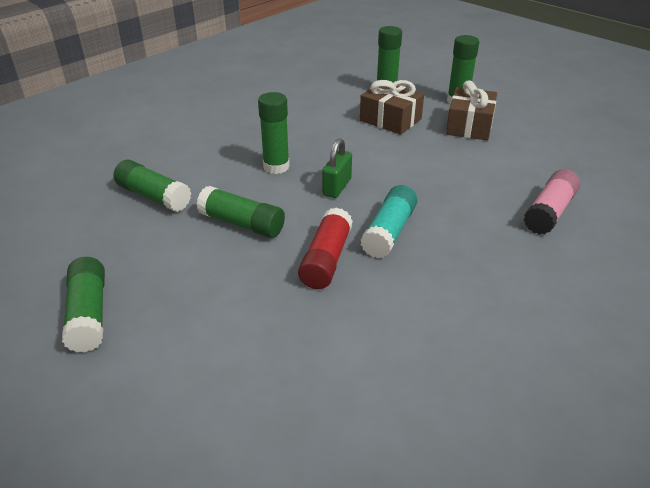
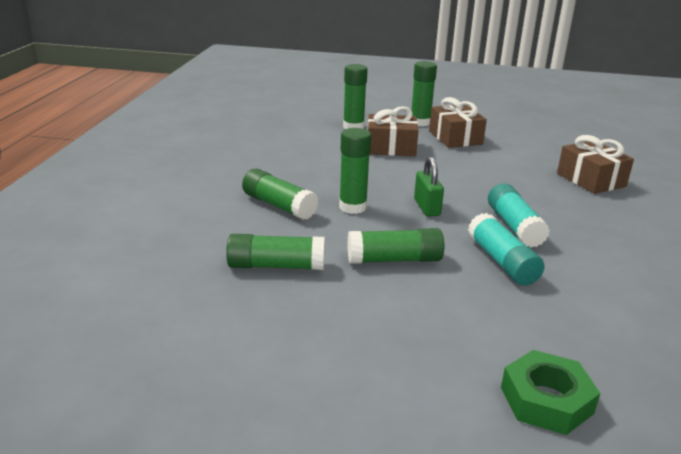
camera: 35 degrees left, 10 degrees down
(89, 314) = (376, 386): green glue stick -> green glue stick (279, 206)
(182, 385) = (546, 400): none -> green nut
(326, 259) = (502, 262): red glue stick -> turquoise glue stick
(549, 212) = (591, 180): pink glue stick -> brown gift

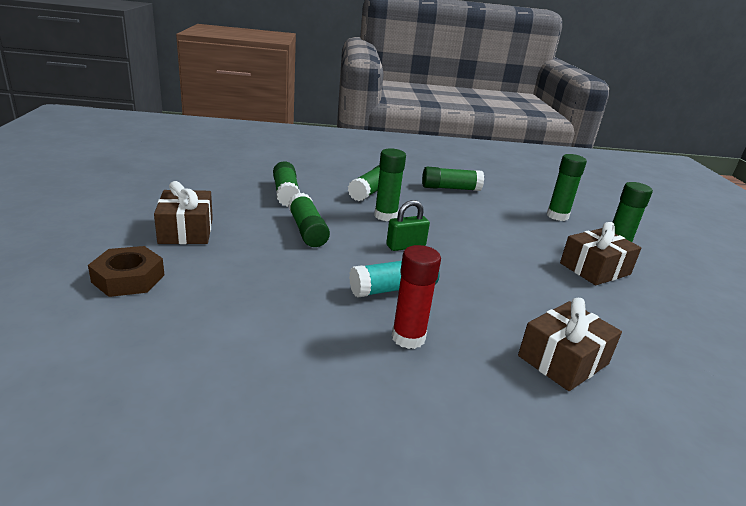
camera: 75 degrees right, 0 degrees up
(277, 159) = (450, 188): none -> green glue stick
(391, 148) = (525, 233): brown gift -> brown gift (186, 230)
(502, 262) = (320, 276): turquoise glue stick -> none
(546, 400) = (128, 278): green nut -> brown nut
(590, 231) = (408, 338): none -> red glue stick

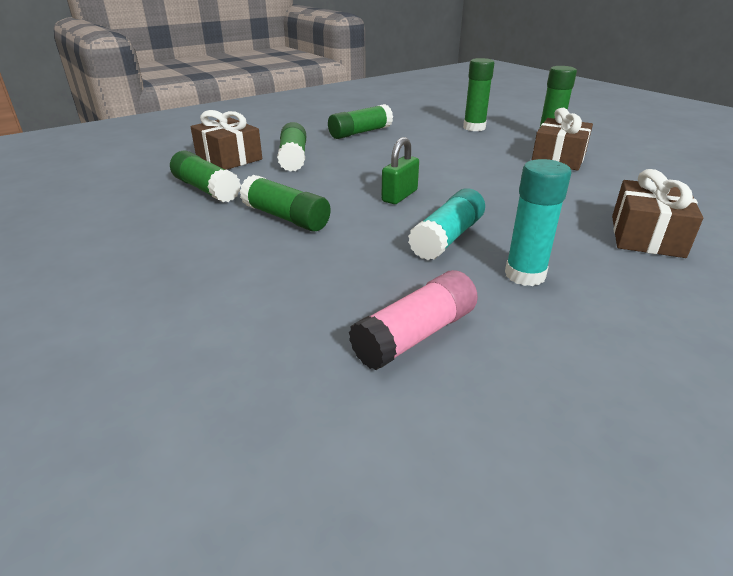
camera: 30 degrees left, 5 degrees up
(128, 278) = (145, 362): brown nut -> none
(186, 230) = (142, 273): brown gift -> brown gift (229, 158)
(277, 335) = (415, 335): none -> pink glue stick
(385, 216) = (341, 176): green glue stick -> none
(408, 338) = (525, 275): red glue stick -> turquoise glue stick

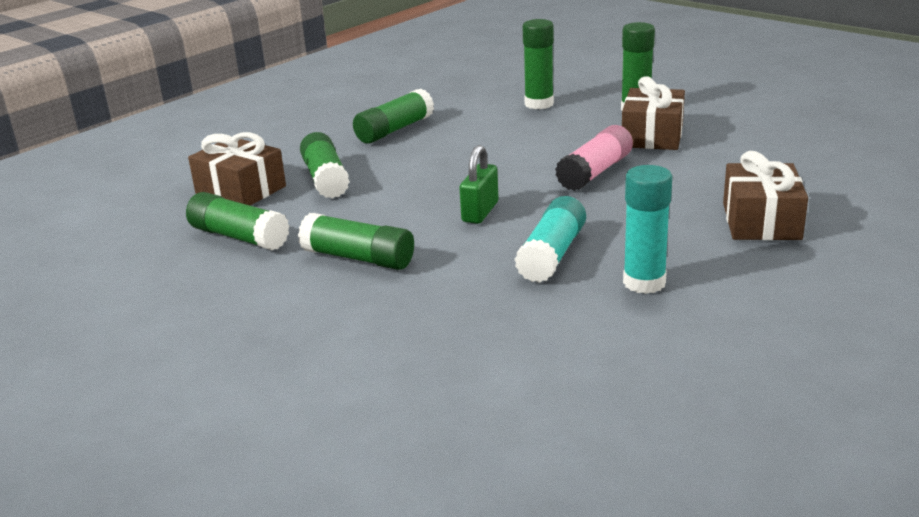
camera: 10 degrees left, 5 degrees down
(415, 335) = (553, 358): pink glue stick -> pink glue stick (595, 172)

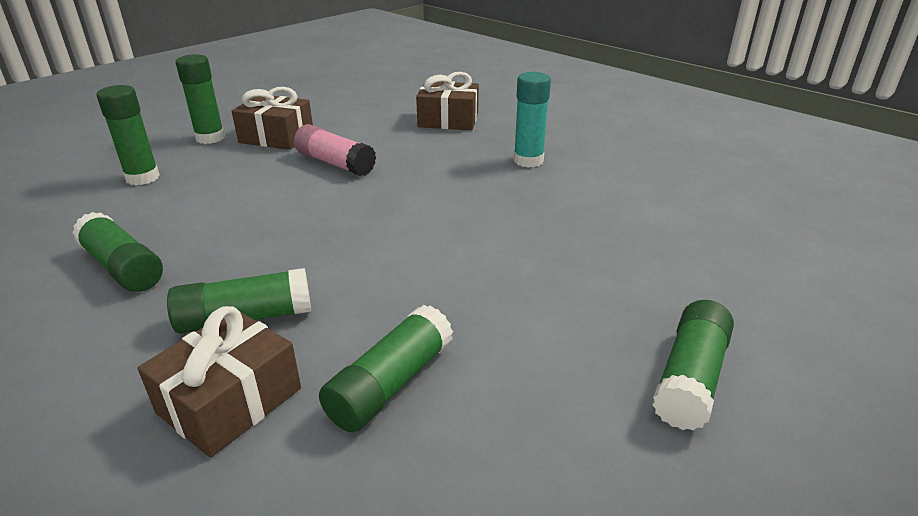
camera: 90 degrees left, 5 degrees up
(358, 258) = (469, 284): green glue stick -> green glue stick (690, 378)
(480, 212) = (390, 216): green padlock -> none
(552, 255) = (481, 189): turquoise glue stick -> none

